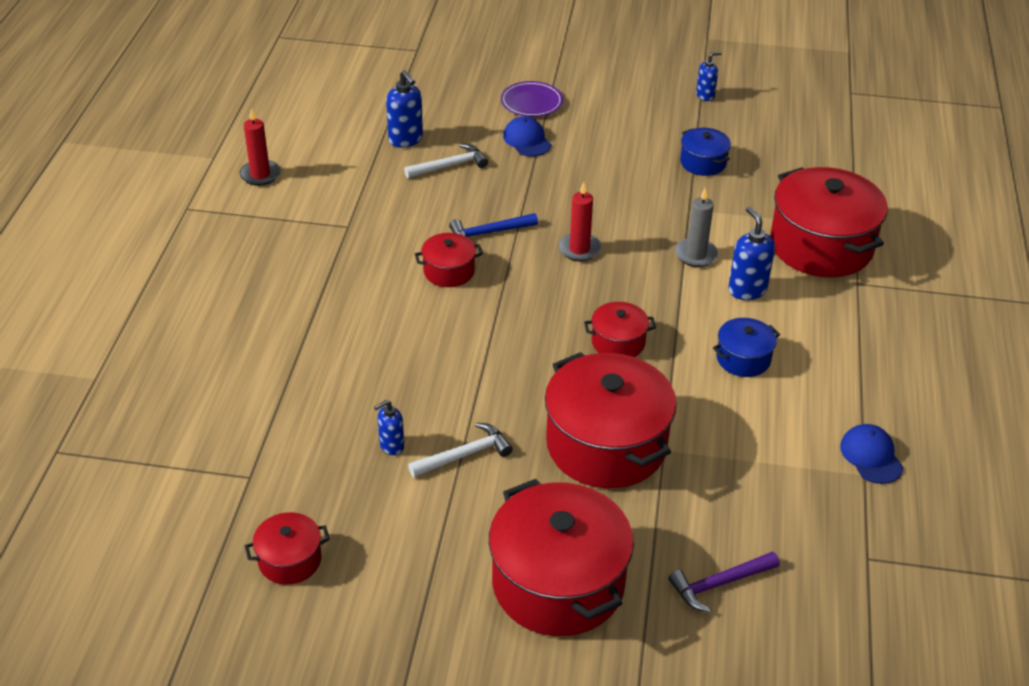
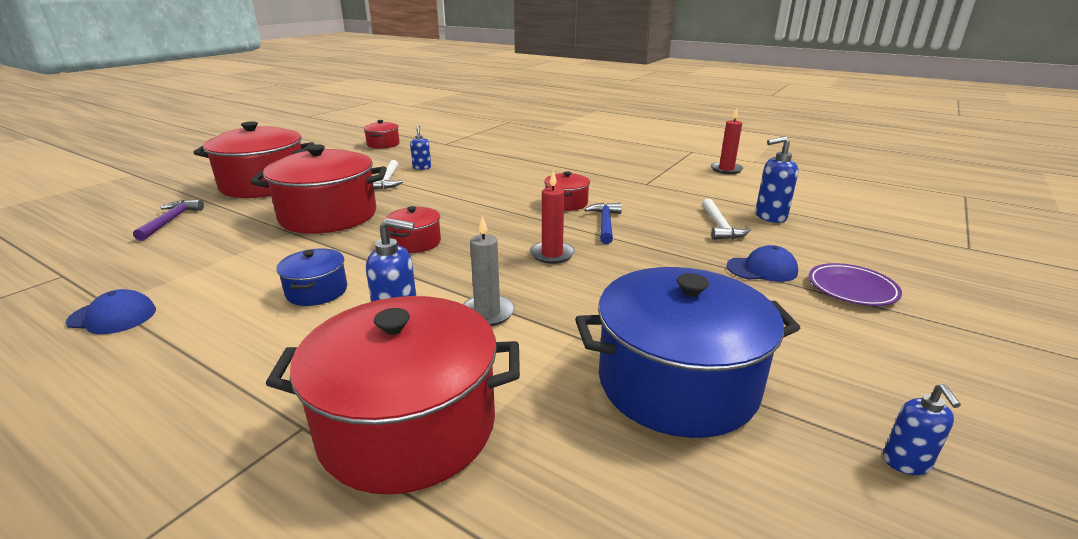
camera: 115 degrees right, 15 degrees down
(703, 163) = (677, 382): blue pot -> blue pot, size x2.08

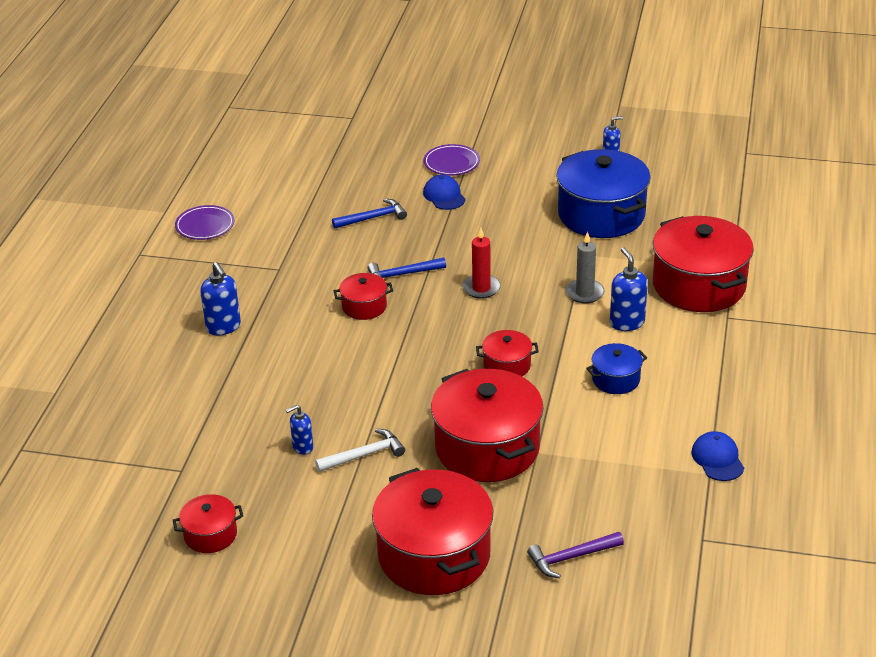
camera: 110 degrees left, 10 degrees up
(720, 226) = (373, 218): white hammer -> blue hammer
(726, 169) = (205, 226): red candle -> purple plate
(770, 217) = (336, 196): blue soap dispenser -> blue soap dispenser (223, 327)

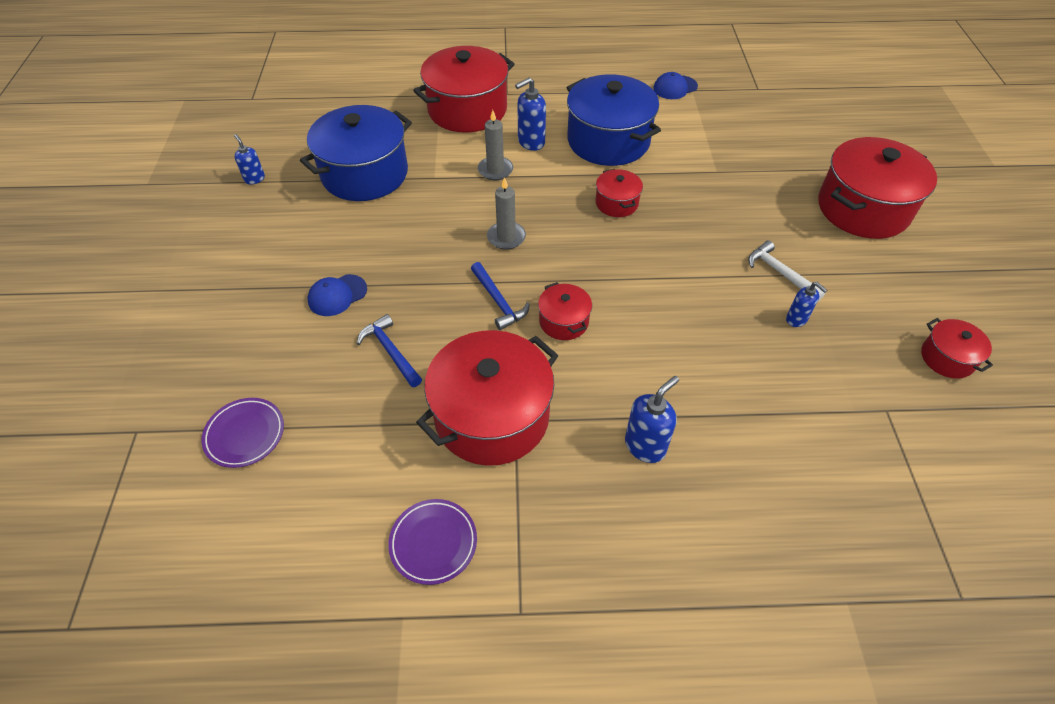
camera: 105 degrees left, 15 degrees up
(451, 163) = (265, 301): purple plate -> purple plate (245, 434)
(481, 288) = (506, 237): red candle -> grey candle
(487, 448) = (727, 199): red pot -> red pot (492, 416)
(571, 557) = (815, 141): purple hammer -> none
(616, 379) = (608, 141): blue pot -> blue pot, size x2.08

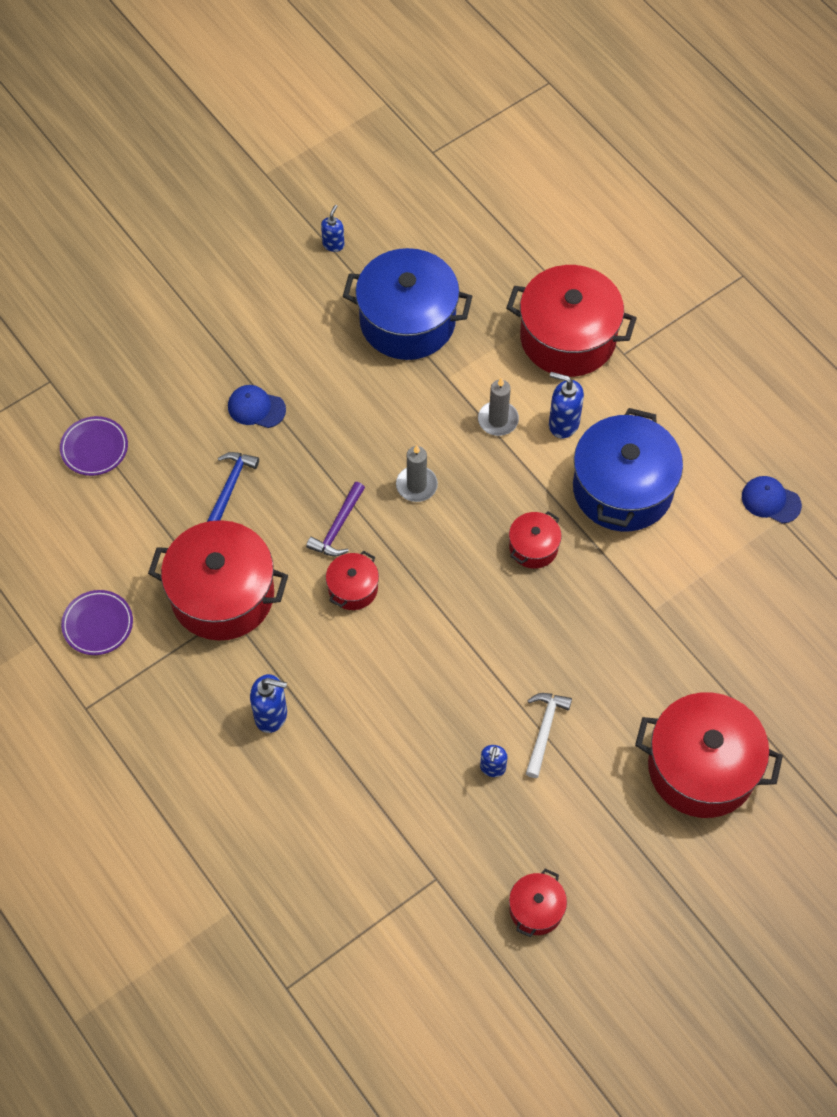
camera: 55 degrees right, 10 degrees up
(498, 301) = (338, 527): blue hammer -> purple hammer

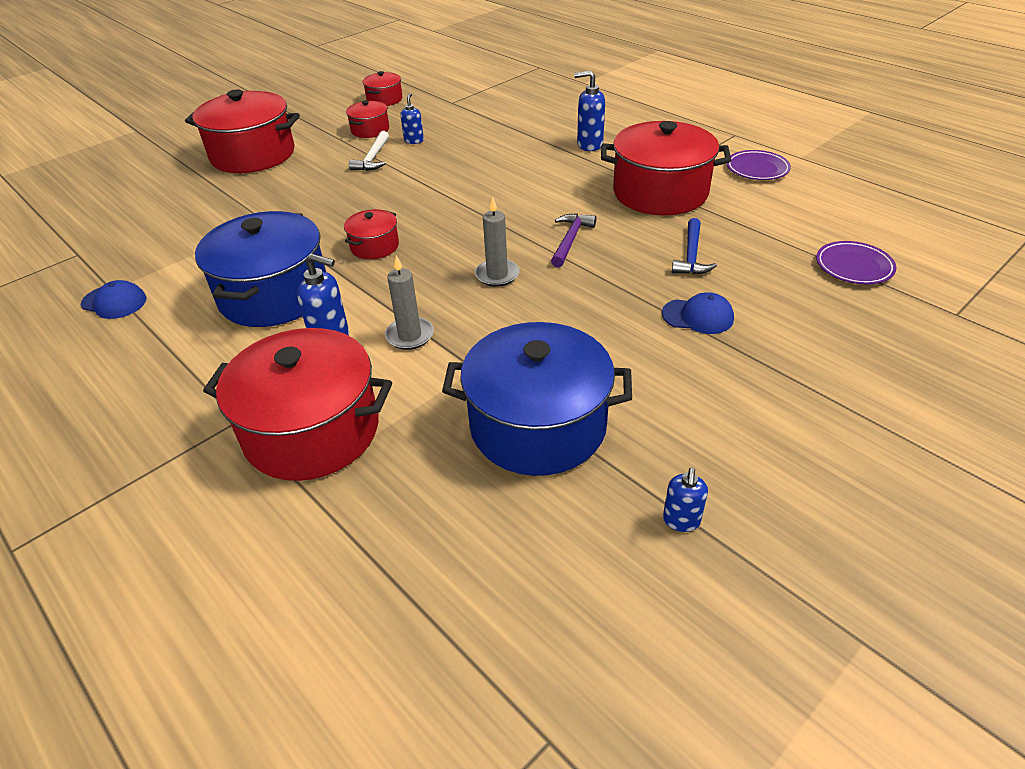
camera: 175 degrees right, 20 degrees down
(353, 588) = (544, 207): red pot -> red pot (370, 130)

